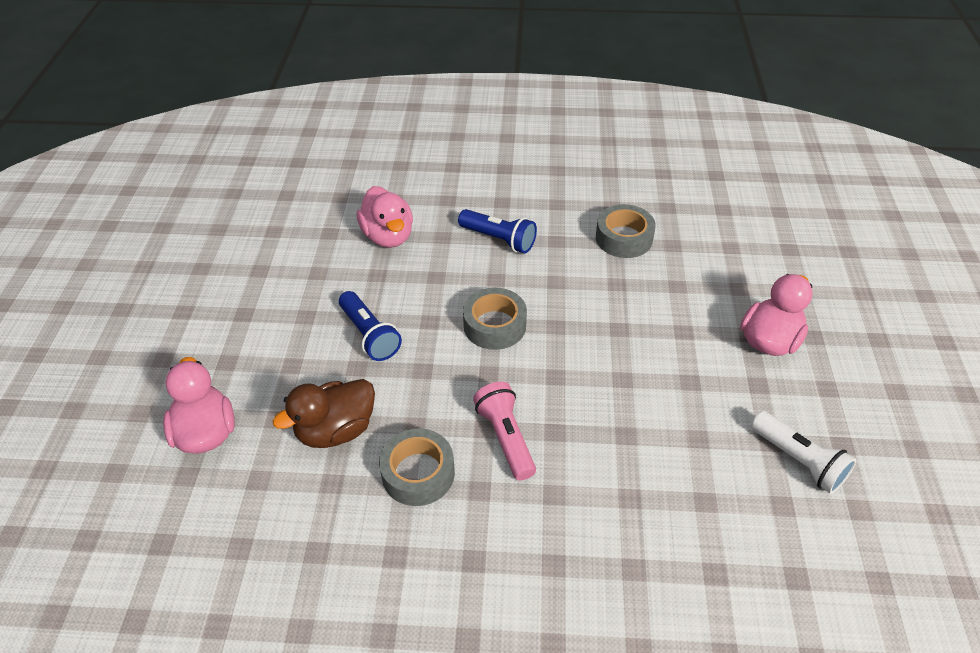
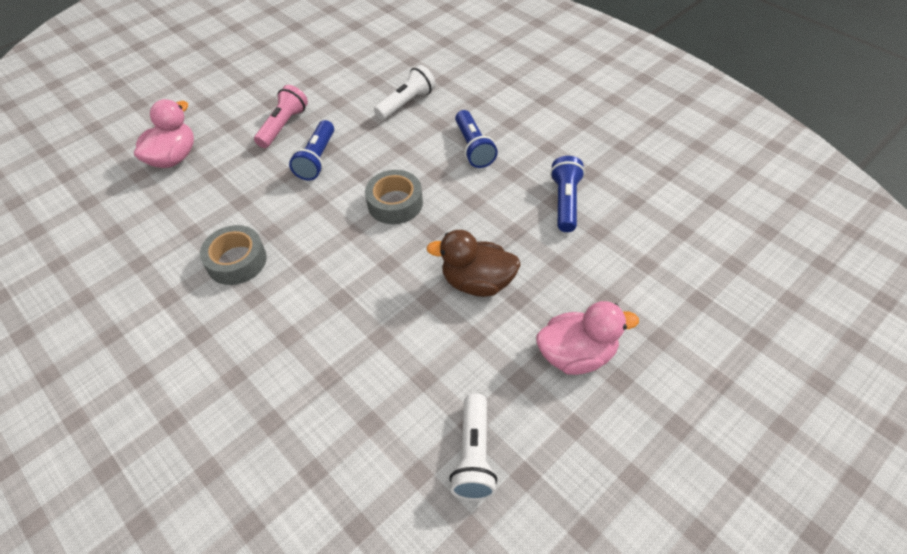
camera: 45 degrees right, 5 degrees up
(336, 430) = (230, 203): brown duck -> brown duck (477, 282)
(388, 236) = (406, 103): pink duck -> white flashlight
(506, 438) = (308, 279): pink flashlight -> pink flashlight (283, 126)
(624, 238) = (565, 202): grey tape -> blue flashlight

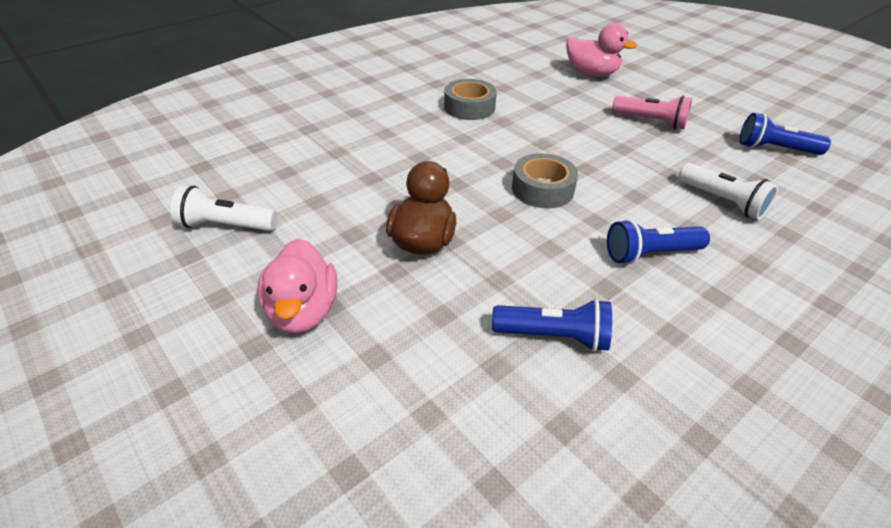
camera: 90 degrees right, 10 degrees down
(317, 159) = (604, 141): blue flashlight -> blue flashlight (775, 149)

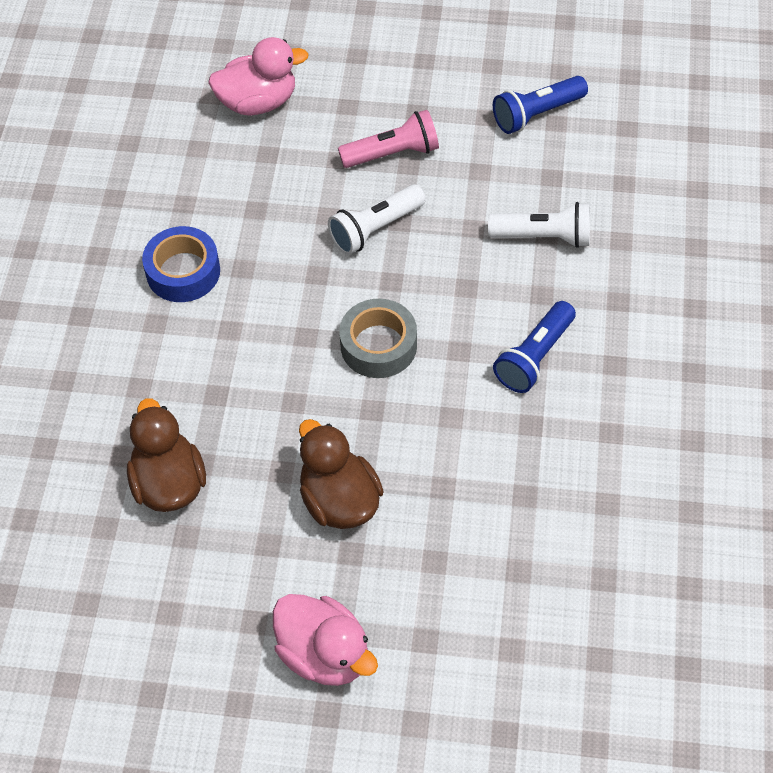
camera: 40 degrees left, 15 degrees up
(225, 225) = (138, 637): white flashlight -> white flashlight (375, 229)
(342, 175) = (169, 483): none -> brown duck
(469, 107) = (183, 272): grey tape -> blue tape
(554, 336) = (534, 508): blue flashlight -> none

